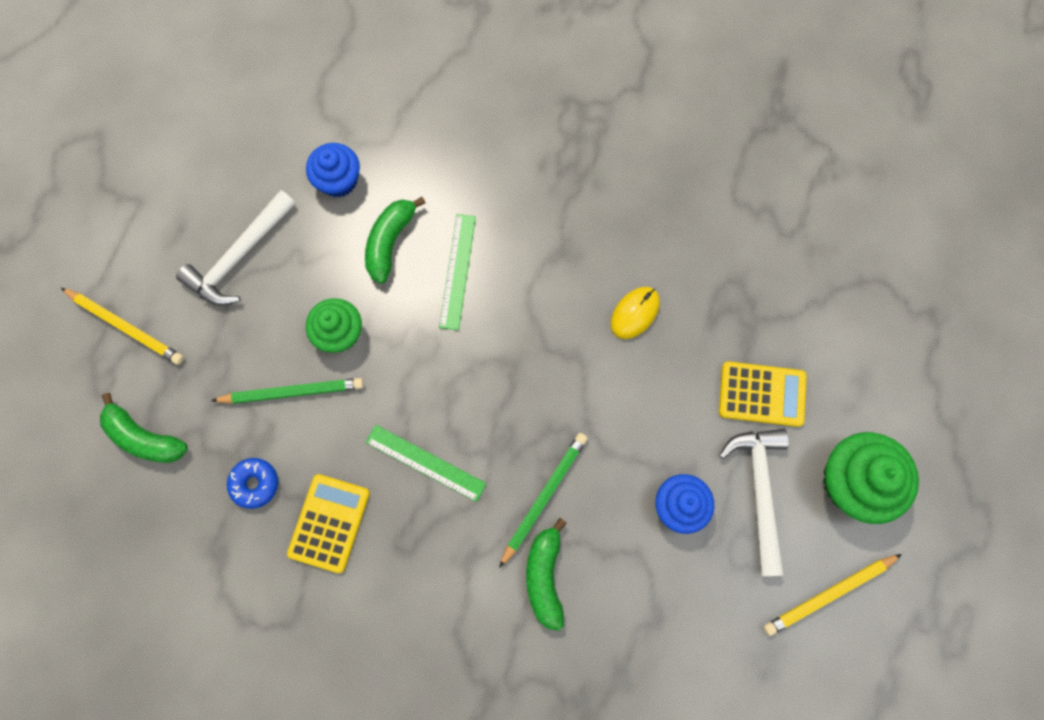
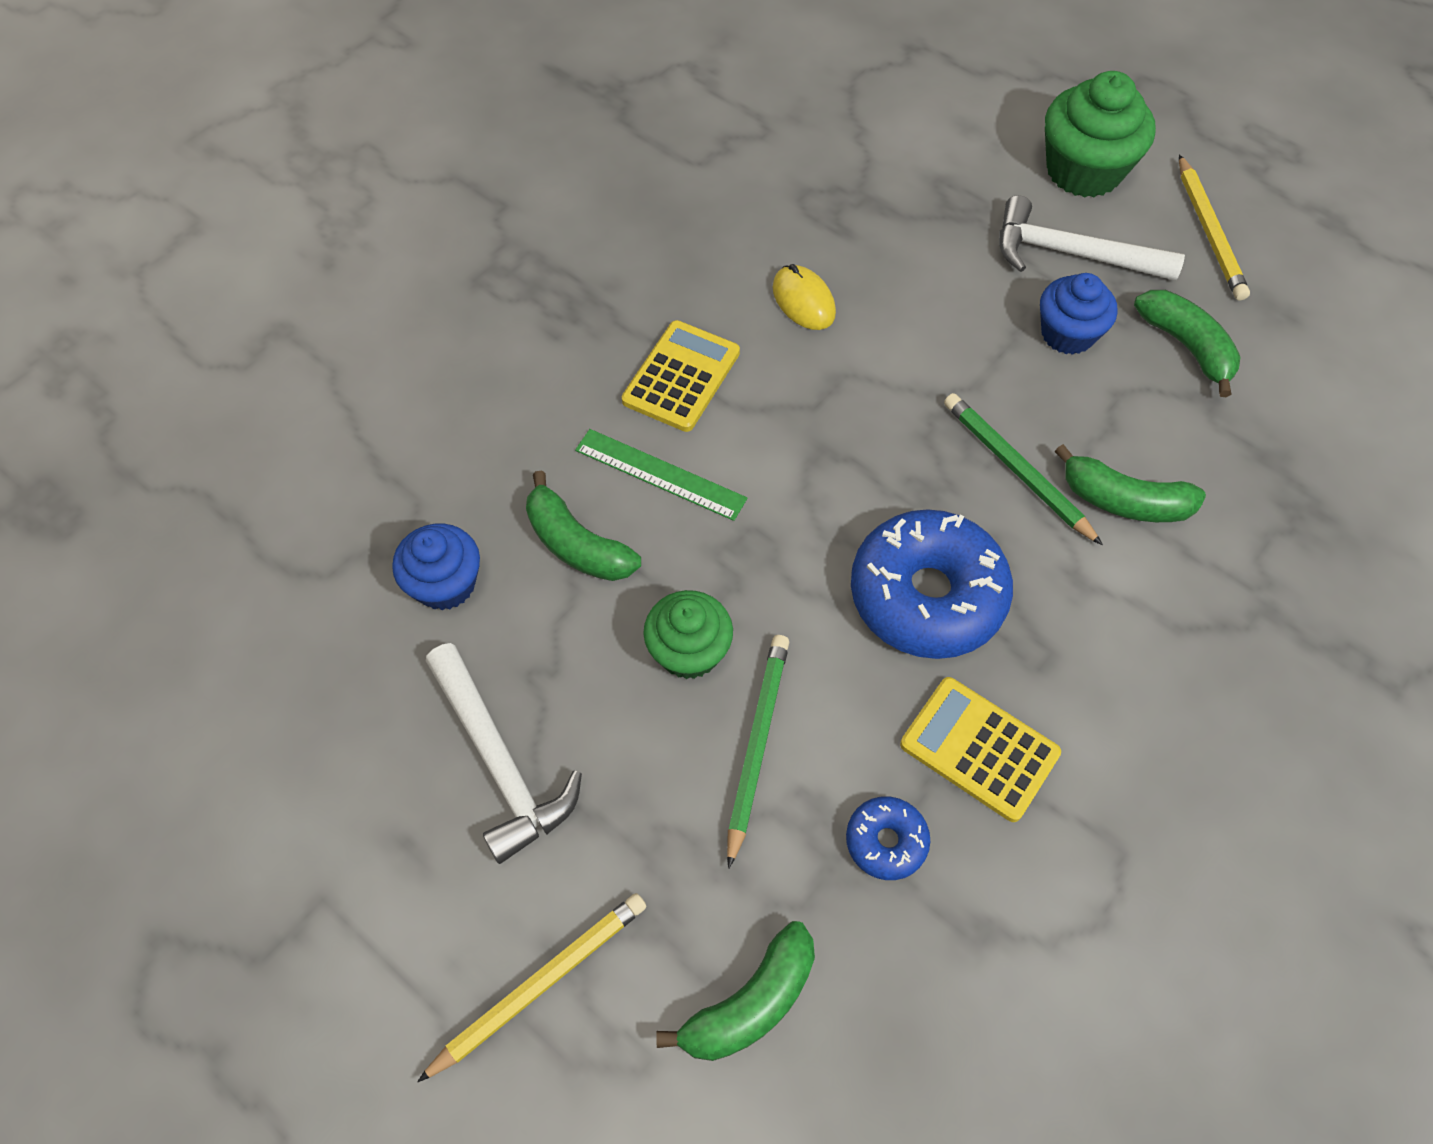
camera: 70 degrees left, 15 degrees down
(425, 463) = (926, 595): green ruler -> blue donut
(702, 596) = (1186, 346): none -> green banana
(761, 394) = (953, 215): yellow calculator -> yellow calculator (681, 377)

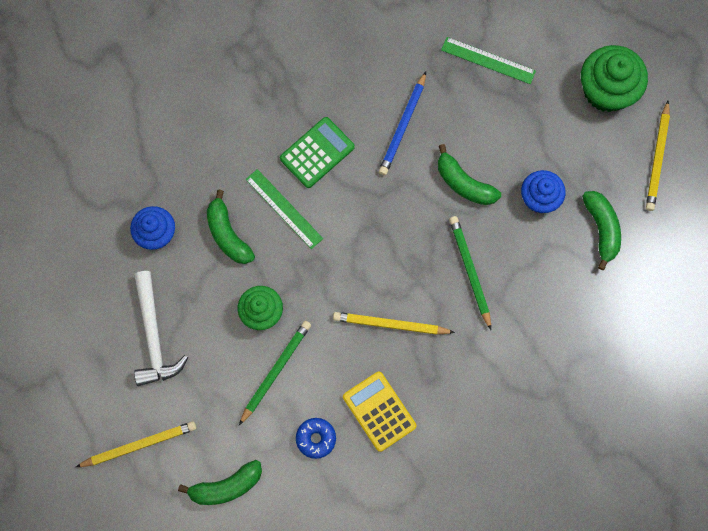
camera: 20 degrees right, 15 degrees up
(681, 377) = (317, 153): yellow calculator -> green calculator
(803, 301) = (403, 126): yellow mouse -> blue pencil
(890, 182) = (488, 60): none -> green ruler
(926, 595) = (390, 324): blue donut -> yellow pencil
(1071, 254) = (569, 146): white hammer -> none
(1124, 501) = (517, 308): green banana -> green banana (464, 183)

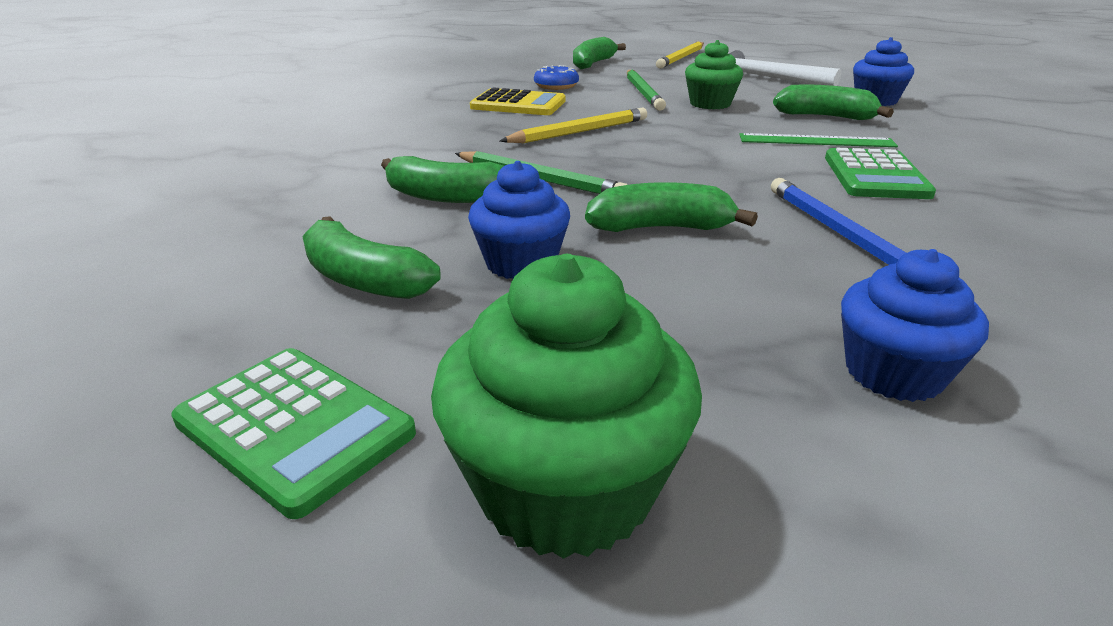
camera: 140 degrees right, 45 degrees down
(488, 60) = (893, 373): green ruler -> blue cupcake
(526, 284) = (446, 197): none -> green banana
(657, 158) = (294, 427): yellow pencil -> green calculator

